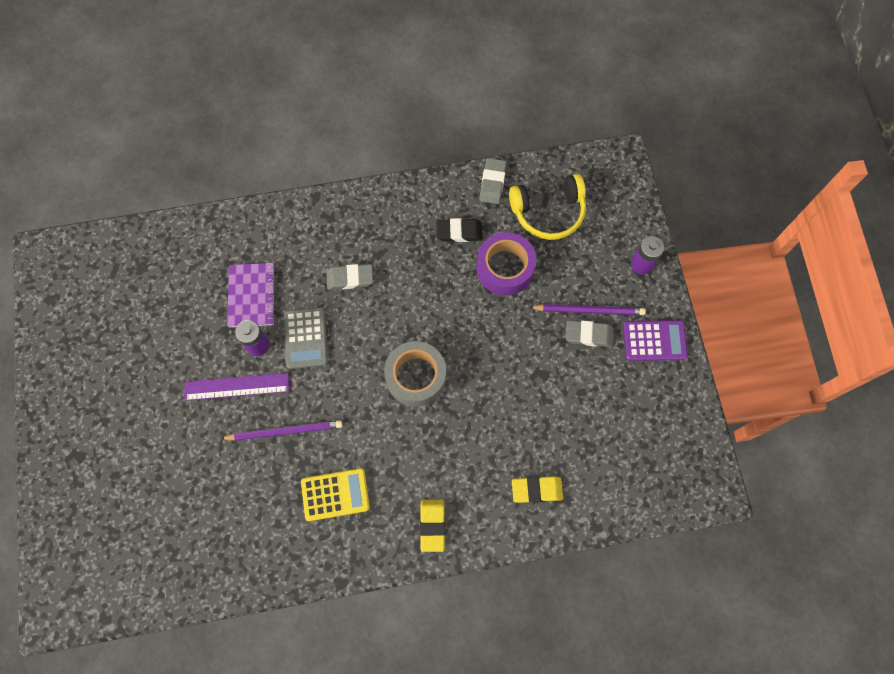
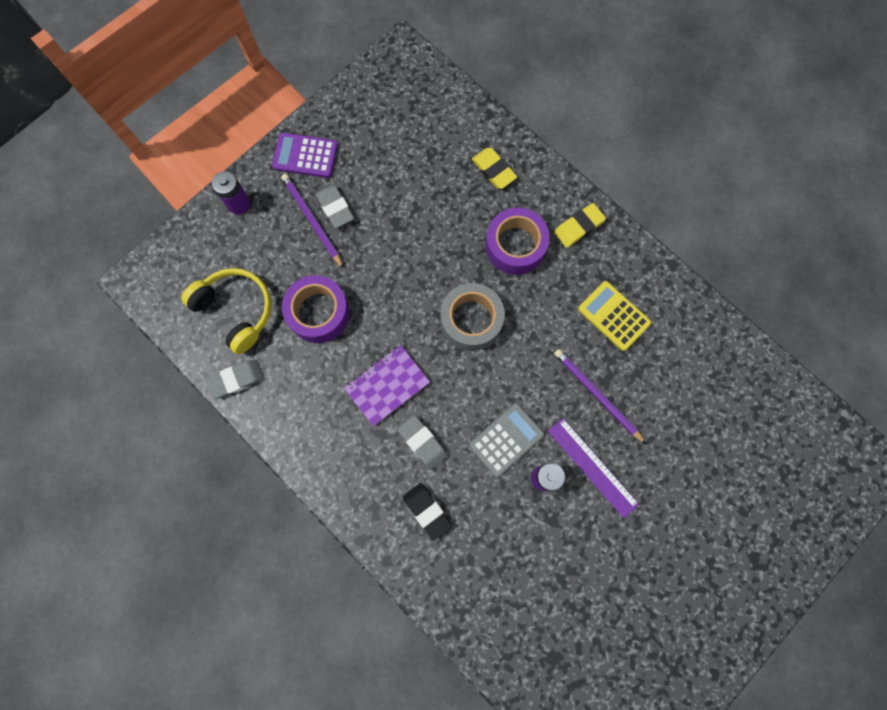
camera: 125 degrees left, 5 degrees up
(252, 296) = (503, 522): purple notebook -> purple notebook (387, 385)
(453, 457) = (515, 246): none -> purple tape
(459, 232) = (309, 376): black eraser -> black eraser (427, 511)
(654, 341) = (305, 156): purple calculator -> purple calculator turned 45 degrees counterclockwise

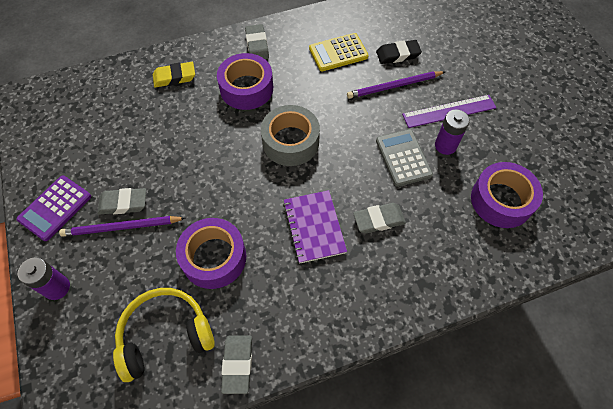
camera: 65 degrees left, 15 degrees down
(427, 511) = (441, 240): black eraser -> black eraser (398, 54)
(501, 558) = (501, 200): none -> purple tape
(578, 227) = (257, 45): yellow eraser -> grey eraser

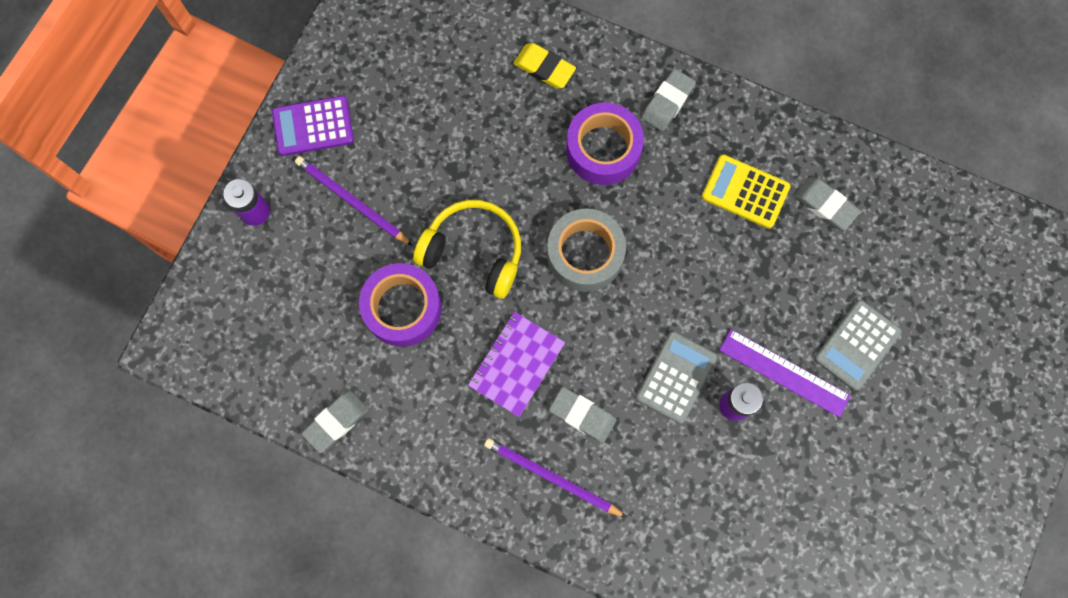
camera: 45 degrees right, 15 degrees up
(123, 203) = (373, 177): grey eraser -> grey eraser (825, 205)
(165, 335) = (303, 340): yellow headphones -> yellow headphones (473, 252)
(394, 86) = (759, 289): purple pencil -> purple pencil (551, 477)
(398, 54) = (808, 254): black eraser -> none
(464, 72) = (857, 345): none -> grey calculator
(501, 200) = (721, 512): purple tape -> none

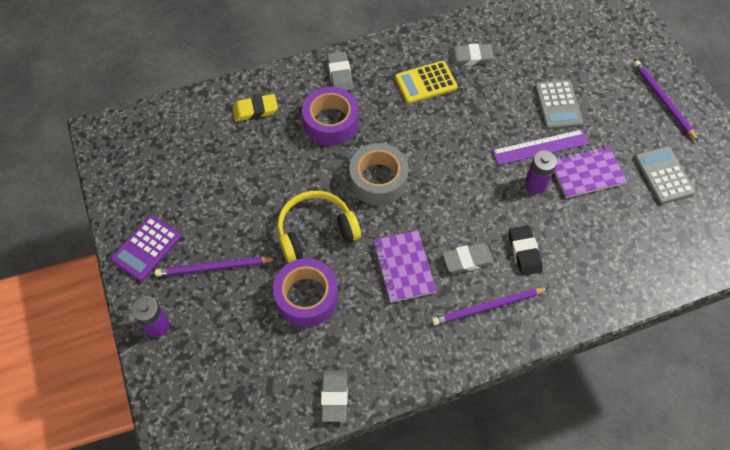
camera: 45 degrees left, 15 degrees down
(644, 461) = (524, 252): none -> black eraser
(676, 377) = (492, 197): grey calculator -> grey calculator (663, 175)
(800, 444) = (586, 173): none -> purple notebook
(980, 448) = (663, 100): none -> purple pencil

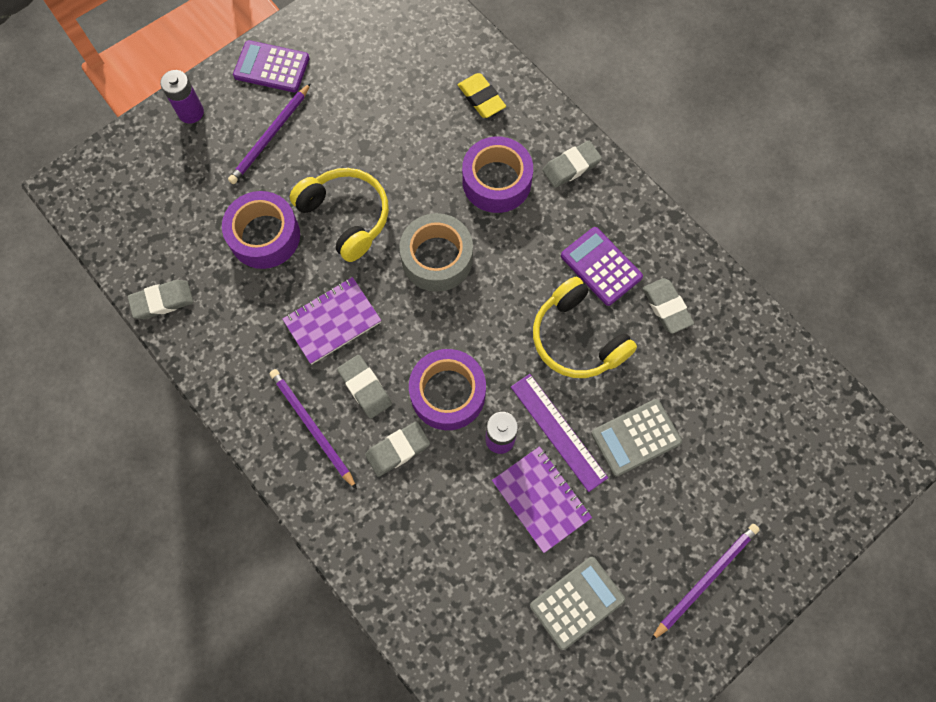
camera: 70 degrees right, 10 degrees up
(214, 267) = (270, 136): purple pencil -> purple pencil turned 120 degrees counterclockwise
(425, 83) = (601, 266): yellow calculator -> purple calculator
(475, 114) = (577, 338): none -> yellow headphones
(490, 206) = (448, 393): none -> purple tape
(524, 252) = (398, 450): black eraser -> grey eraser

